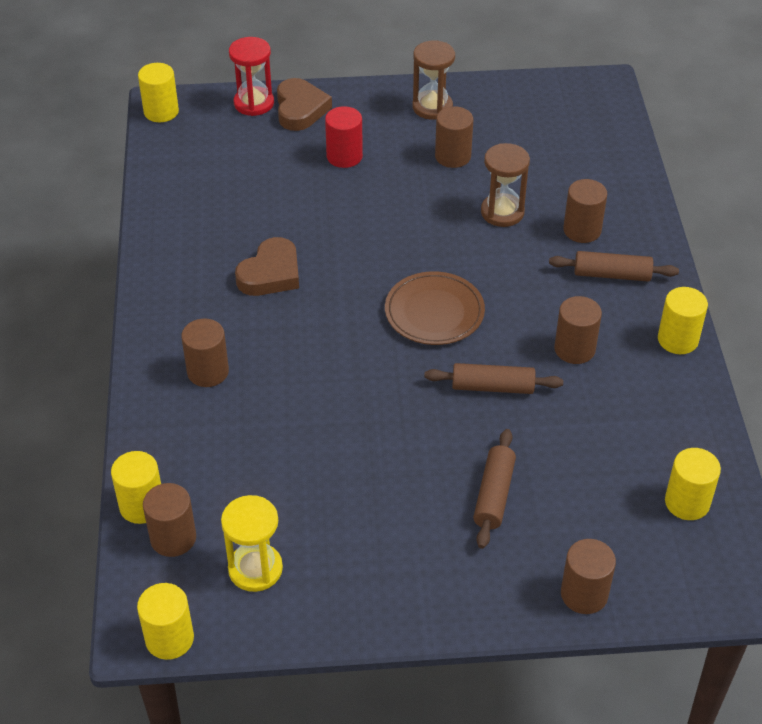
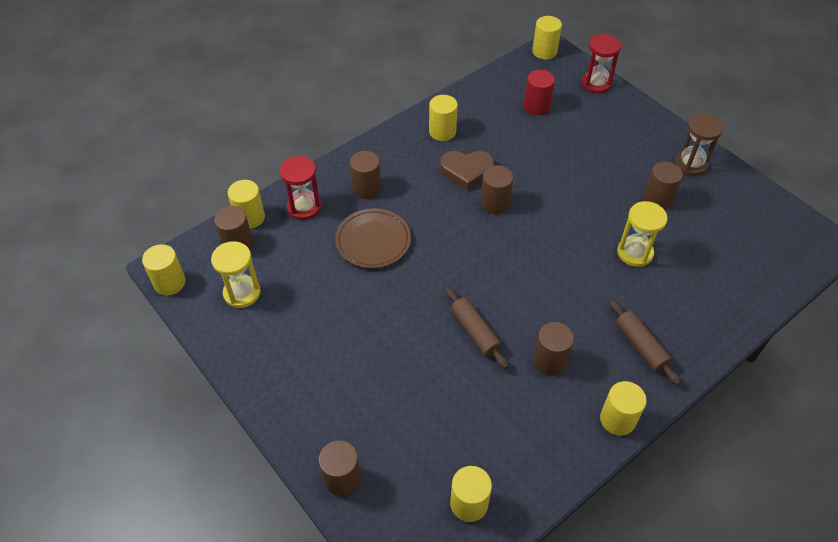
camera: 55 degrees right, 5 degrees up
(178, 444) = (304, 207): none -> red hourglass
(190, 260) = (442, 132): none -> yellow cylinder
(300, 109) = (615, 106): brown heart -> none
(344, 156) = (598, 148): red cylinder -> red cylinder (536, 106)
(434, 312) = (510, 266): brown plate -> brown plate (373, 241)
(494, 495) = (385, 382): brown rolling pin -> none
(502, 212) = (635, 253): brown hourglass -> yellow hourglass
(582, 230) = (665, 306): brown cylinder -> brown cylinder (495, 203)

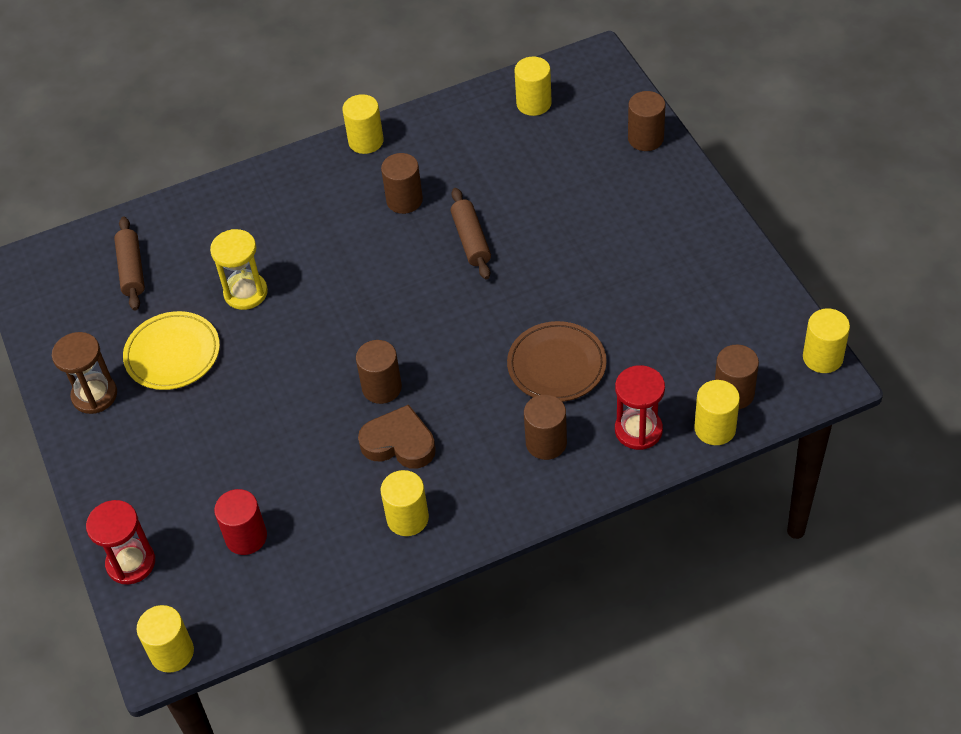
camera: 160 degrees left, 0 degrees up
(242, 293) = (731, 329): yellow hourglass -> none
(640, 346) = (303, 197): brown rolling pin -> brown rolling pin (132, 270)
(657, 199) = (172, 354): brown cylinder -> yellow plate

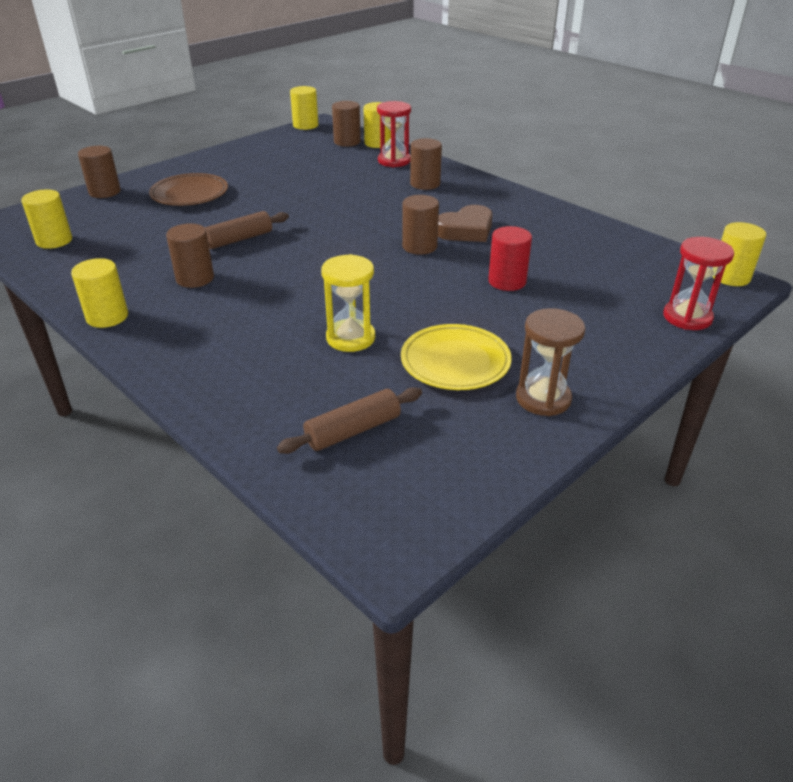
camera: 115 degrees left, 15 degrees down
(246, 537) = (605, 271): red cylinder -> red cylinder (507, 281)
(399, 443) = (466, 230): brown heart -> brown heart turned 120 degrees counterclockwise
(407, 518) = (526, 215): yellow cylinder -> none
(556, 365) = (355, 190): brown plate -> brown plate (189, 194)

